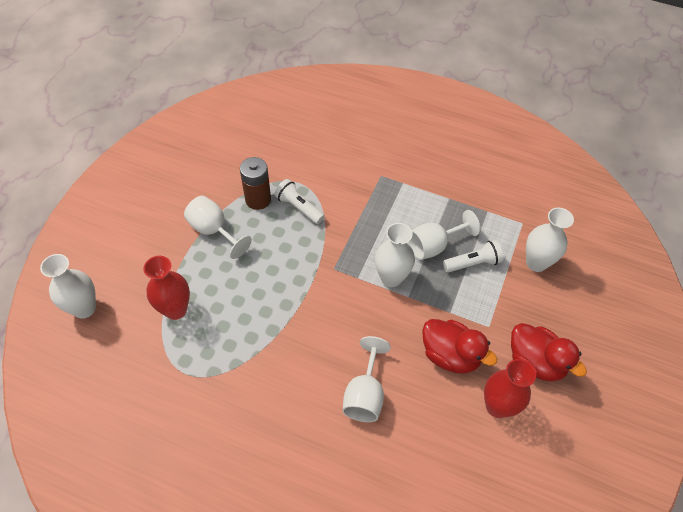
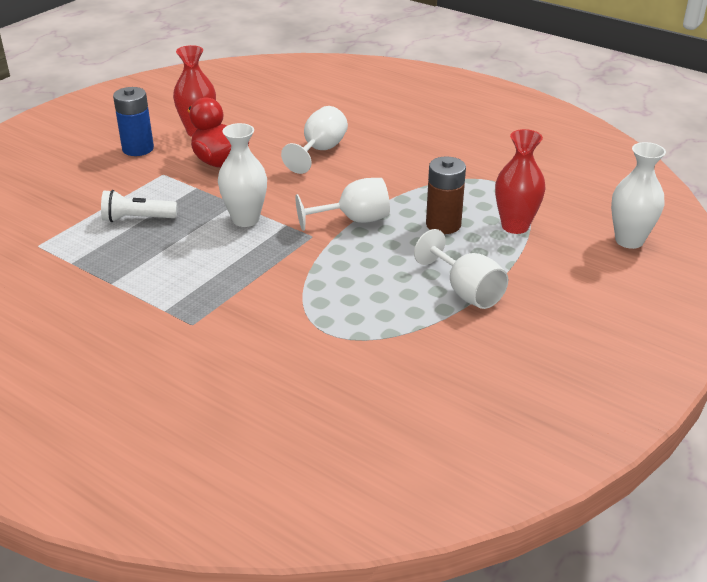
camera: 165 degrees left, 20 degrees down
(258, 199) = (396, 319): brown battery -> brown battery (443, 224)
(299, 207) = (336, 301): white flashlight -> none
(433, 246) = (173, 239): white goblet -> white goblet (354, 220)
(535, 362) = (138, 149): red duck -> blue battery
(536, 263) = (61, 210): white vase -> none

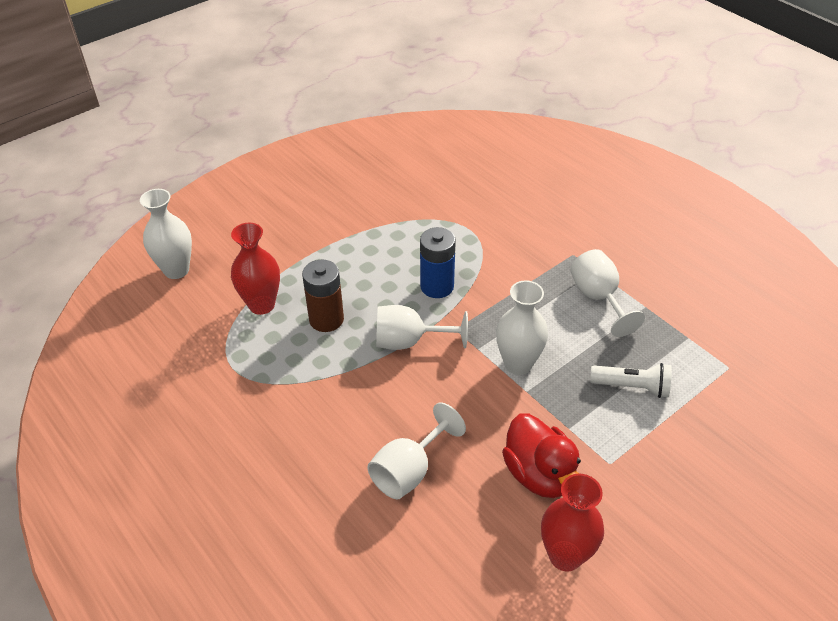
camera: 165 degrees left, 10 degrees up
(138, 149) = (648, 529): blue battery -> blue battery (437, 286)
(466, 291) = (348, 245): white goblet -> white goblet (598, 298)

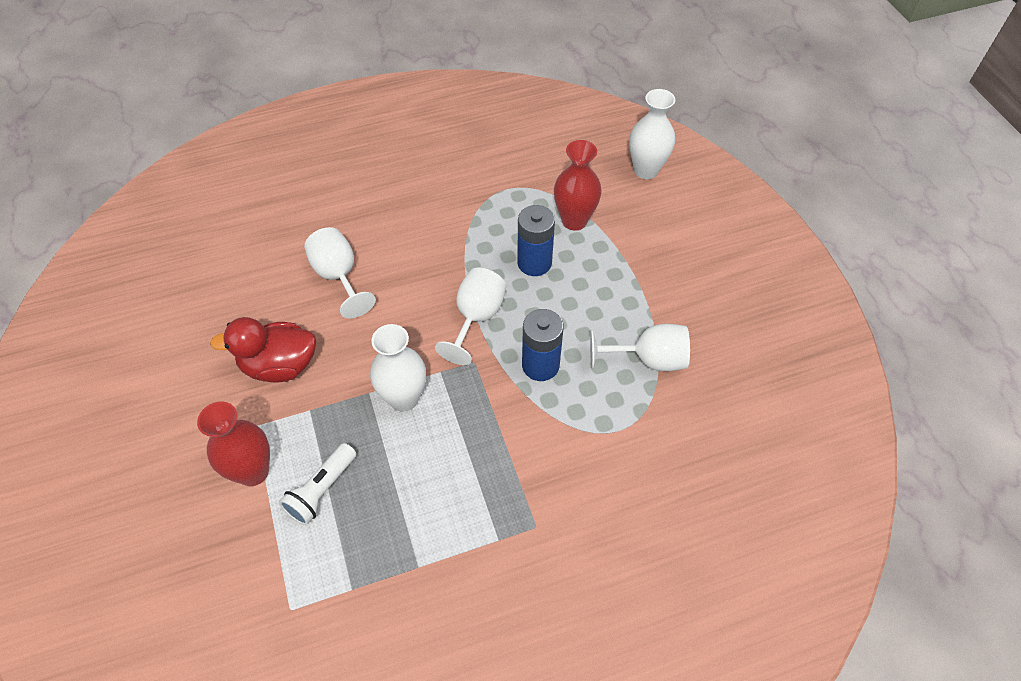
camera: 110 degrees right, 10 degrees up
(326, 319) = (534, 263): brown battery -> blue battery
(565, 556) = (201, 353): red vase -> red vase (253, 471)
(598, 298) = (454, 519): white goblet -> white goblet (648, 359)

